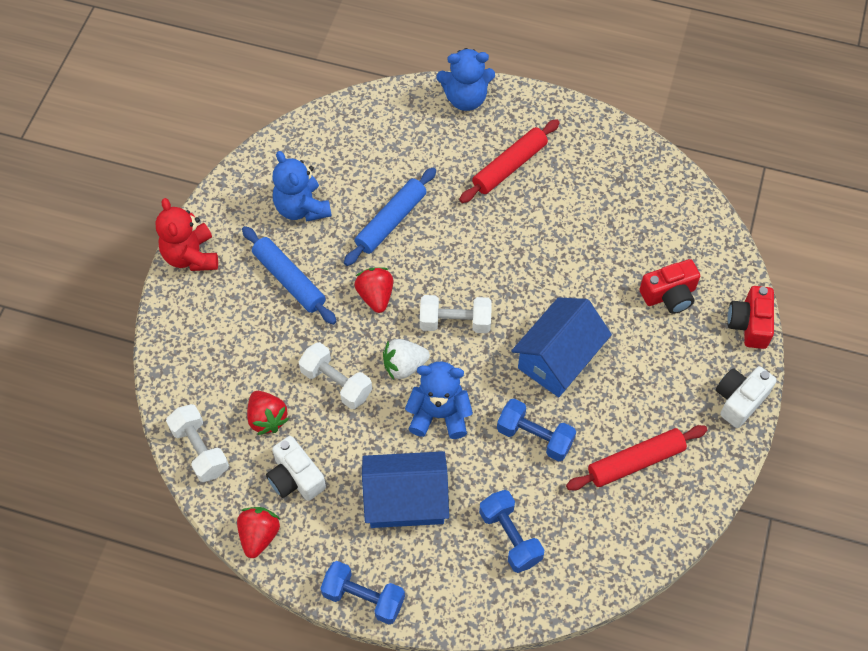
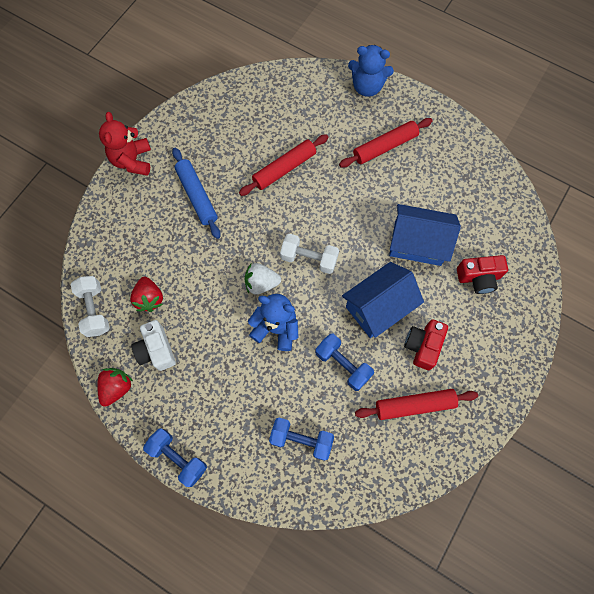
camera: 15 degrees right, 10 degrees up
(302, 208) = (222, 143): blue teddy bear -> none
(336, 383) = (207, 284): white dumbbell -> none
(375, 296) = (256, 224): red strawberry -> none
(391, 221) = (284, 169): blue rolling pin -> red rolling pin
(406, 500) = (232, 389): blue house -> blue house (417, 243)
(510, 537) = (301, 440): blue dumbbell -> blue dumbbell turned 60 degrees counterclockwise
(739, 400) = (510, 376): white camera -> none
(749, 324) = (535, 317): red camera -> red camera (423, 346)

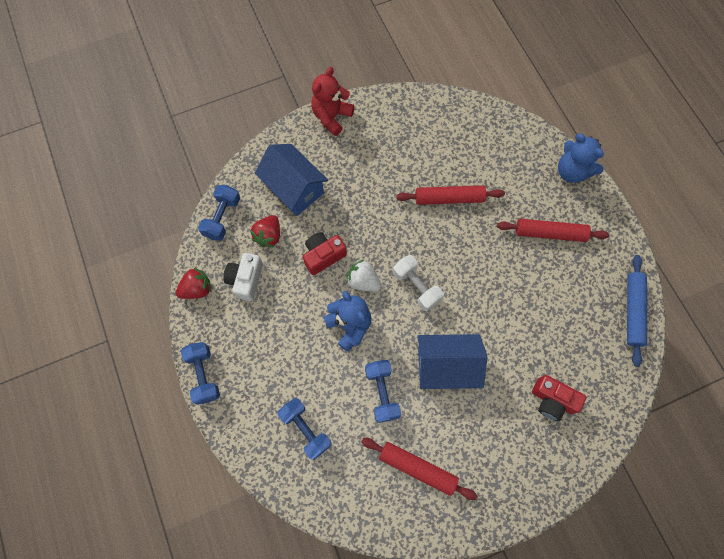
camera: 35 degrees right, 0 degrees up
(95, 310) = (222, 218): white dumbbell -> blue dumbbell
(197, 196) = (362, 177): blue rolling pin -> blue rolling pin (633, 311)
(417, 243) = (518, 334): blue house -> blue house (294, 188)
(423, 346) = (460, 424): red camera -> red camera (323, 256)

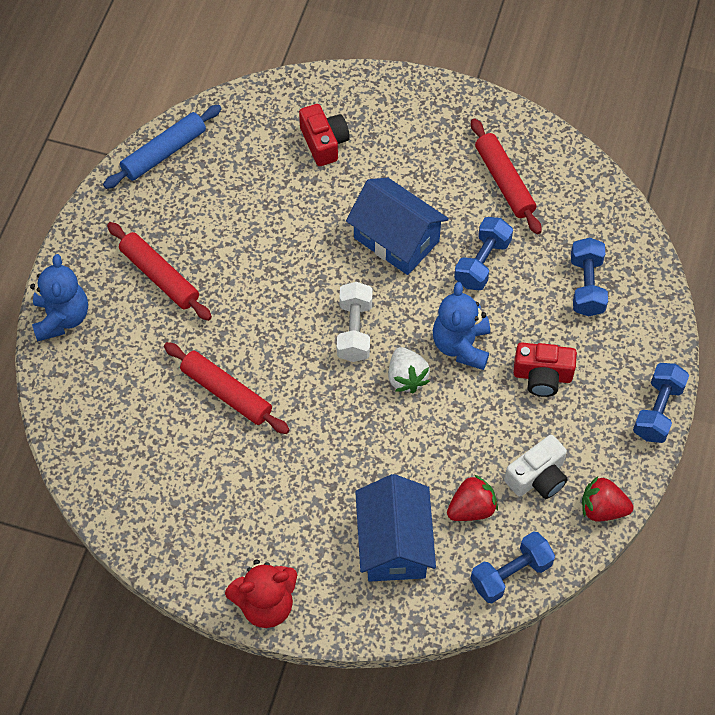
camera: 140 degrees left, 10 degrees down
(323, 256) = (427, 437): red camera -> red camera (542, 376)

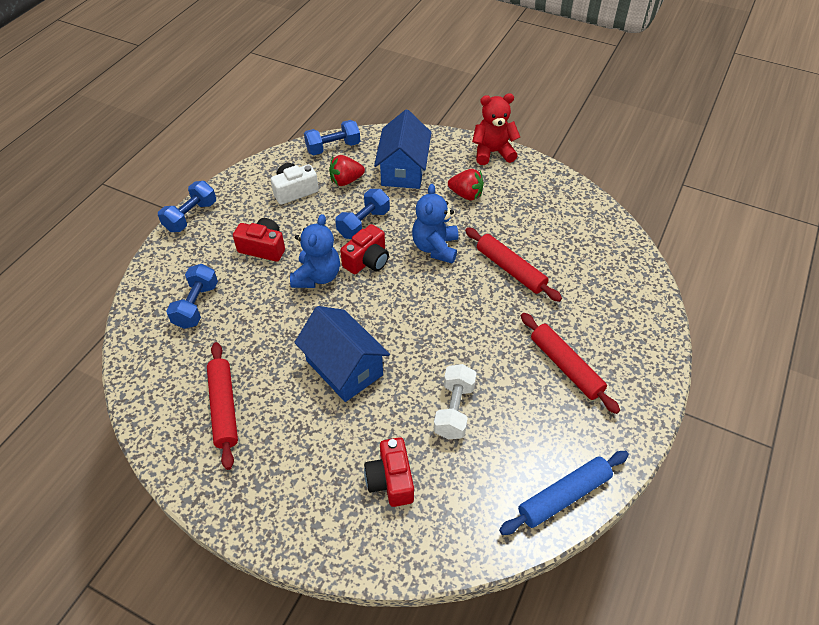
camera: 170 degrees left, 10 degrees down
(62, 318) = (652, 344): blue teddy bear -> blue teddy bear (435, 248)
(354, 330) = (400, 299): white dumbbell -> white dumbbell (454, 410)
(406, 378) = (367, 260): white strawberry -> red camera
(482, 262) = (275, 336): blue dumbbell -> blue dumbbell (363, 224)
(602, 509) = (259, 170): red strawberry -> red strawberry (466, 195)

